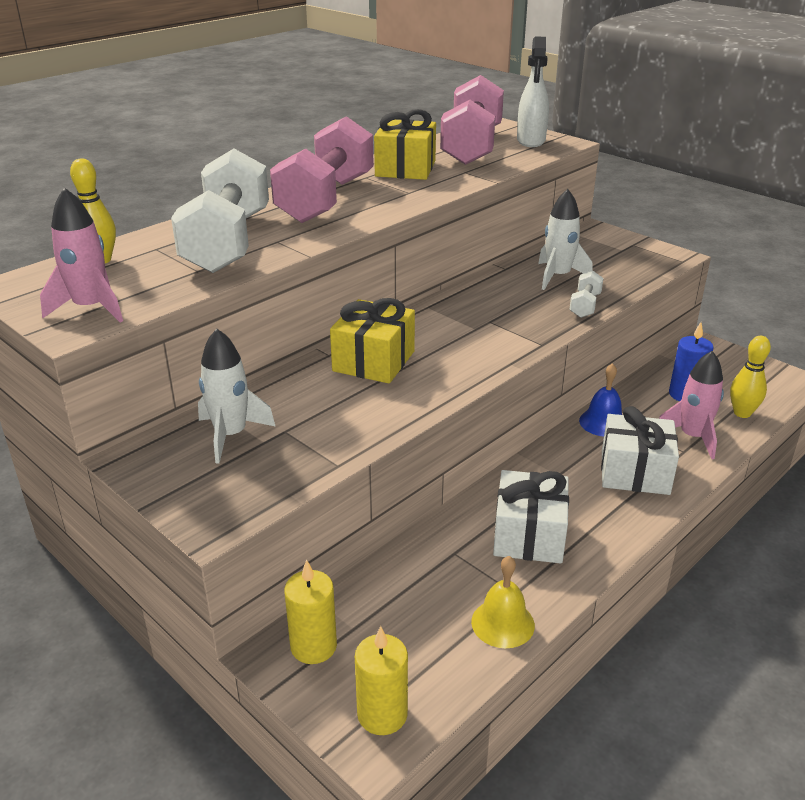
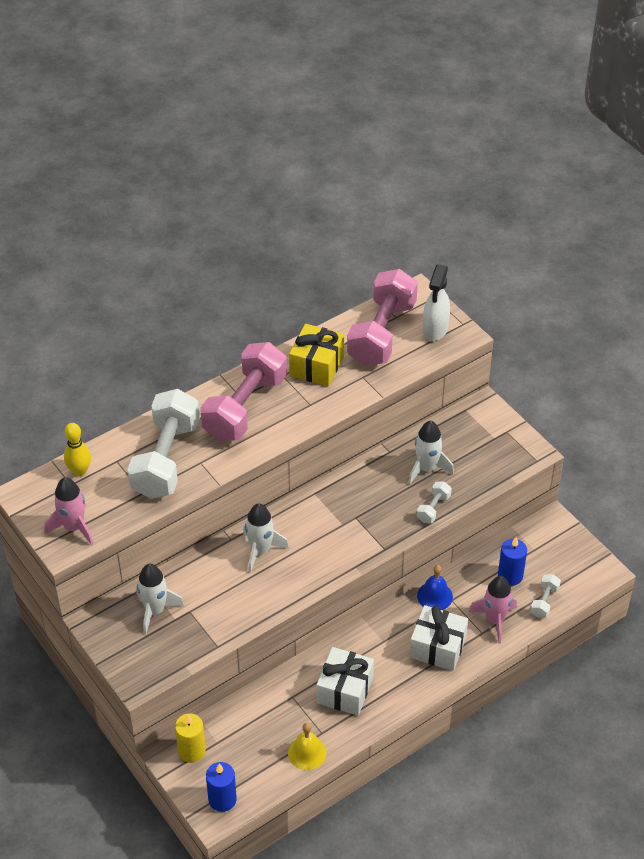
camera: 10 degrees right, 15 degrees up
(374, 361) = (260, 551): yellow gift -> white rocket
(382, 714) = (222, 799): yellow candle -> blue candle
(742, 413) = (544, 601): yellow bowling pin -> white dumbbell

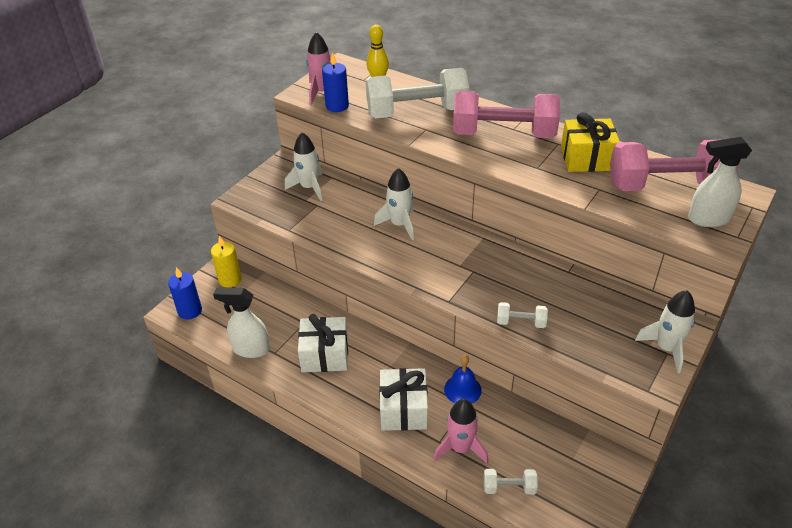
camera: 70 degrees right, 5 degrees down
(307, 753) = (250, 349): yellow bell -> white spray bottle
(427, 468) = (567, 303): white rocket -> white rocket (666, 348)
(510, 576) = (524, 446): blue candle -> blue candle (337, 106)

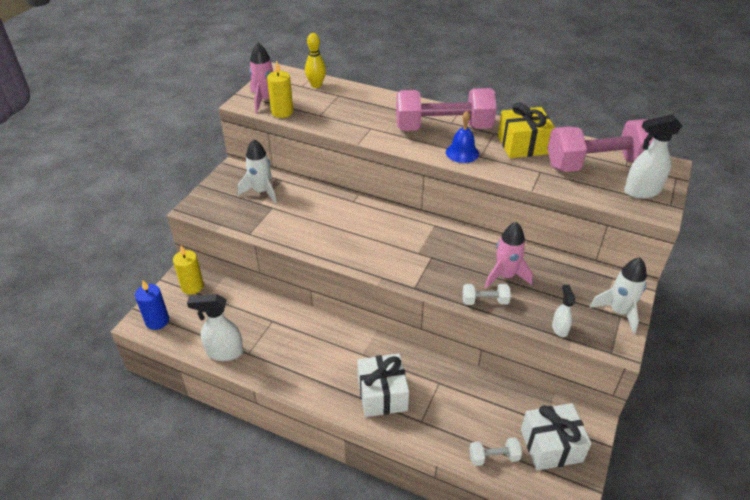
camera: 10 degrees left, 0 degrees up
(325, 355) = (298, 350): white gift -> white gift (551, 445)
(337, 106) = (282, 112): blue candle -> yellow candle
(399, 224) = (354, 219): white rocket -> none
(417, 112) = (359, 113): white dumbbell -> none
(460, 448) = (442, 425): pink rocket -> pink rocket (505, 276)
(462, 389) = (433, 369): blue bell -> blue bell (462, 153)
(596, 359) = (559, 328): none -> white spray bottle

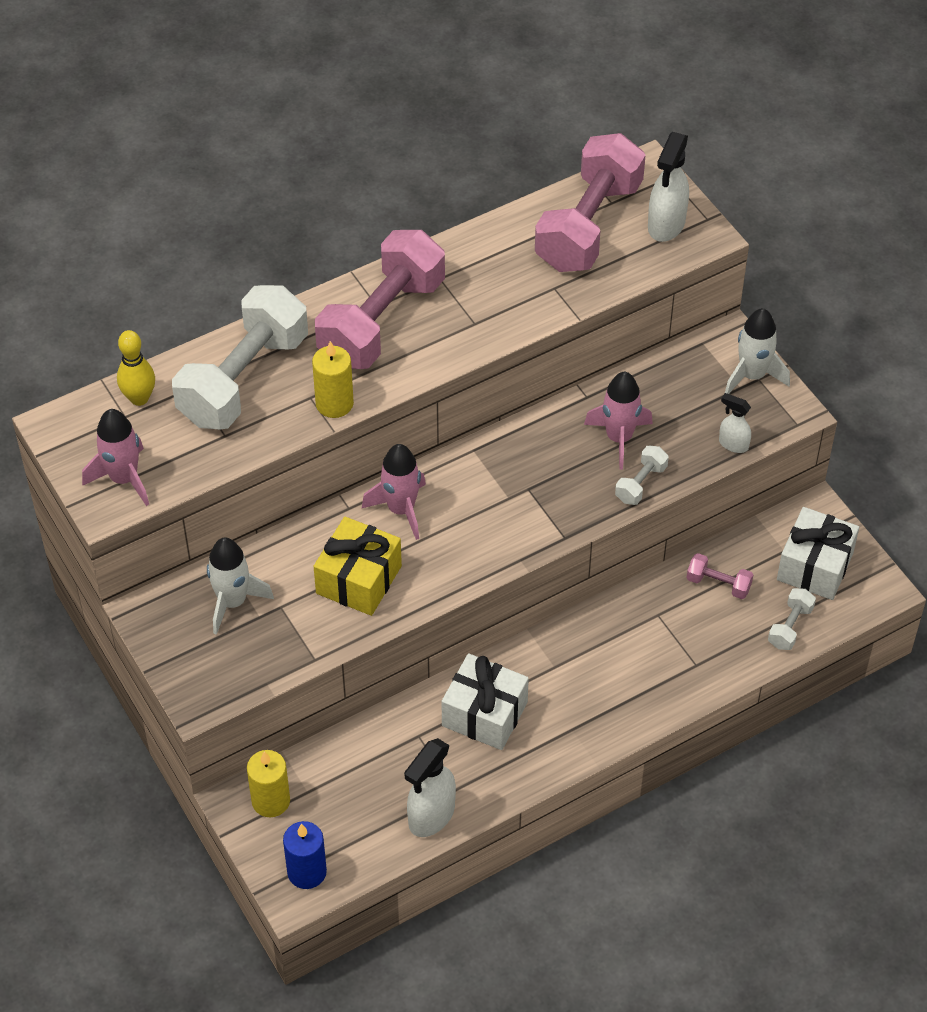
camera: 55 degrees left, 10 degrees up
(282, 112) = (176, 474): yellow candle -> yellow candle (334, 404)
(359, 106) = (244, 379): none -> white dumbbell
(370, 218) = (401, 509): none -> pink rocket
(382, 394) = (631, 681): white gift -> white gift (484, 714)
(462, 153) = (451, 336): blue bell -> none
(488, 401) = (718, 584): none -> pink dumbbell
(523, 145) = (490, 267): yellow gift -> yellow gift (359, 580)

